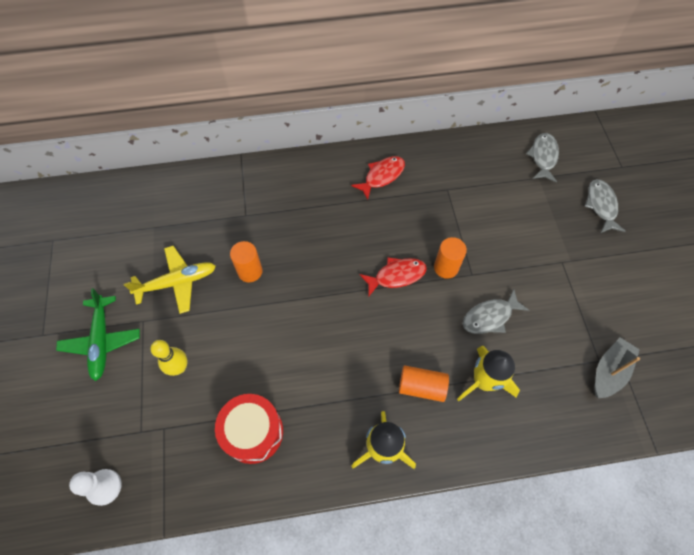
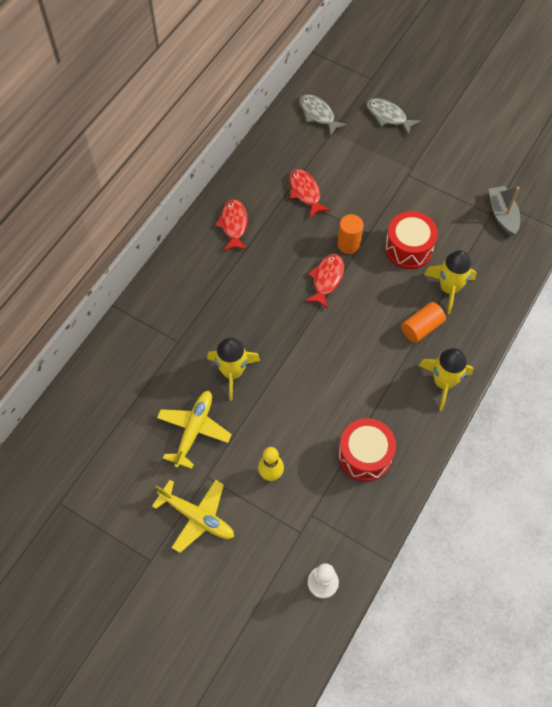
camera: 50 degrees left, 0 degrees up
(102, 340) = (197, 516): green plane -> yellow plane
(250, 271) = (232, 372): orange cylinder -> yellow rocket
(461, 201) = (305, 192): none -> red fish
(490, 317) = (408, 248): grey fish -> red drum

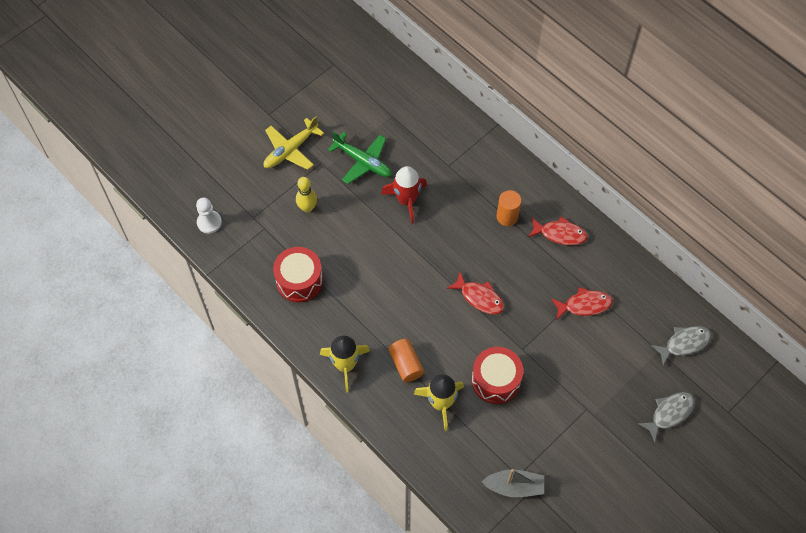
camera: 105 degrees right, 0 degrees up
(194, 430) = (363, 161): yellow plane -> green plane
(232, 372) = (406, 200): yellow rocket -> red rocket
(348, 244) = (513, 327): orange cylinder -> orange cylinder (507, 216)

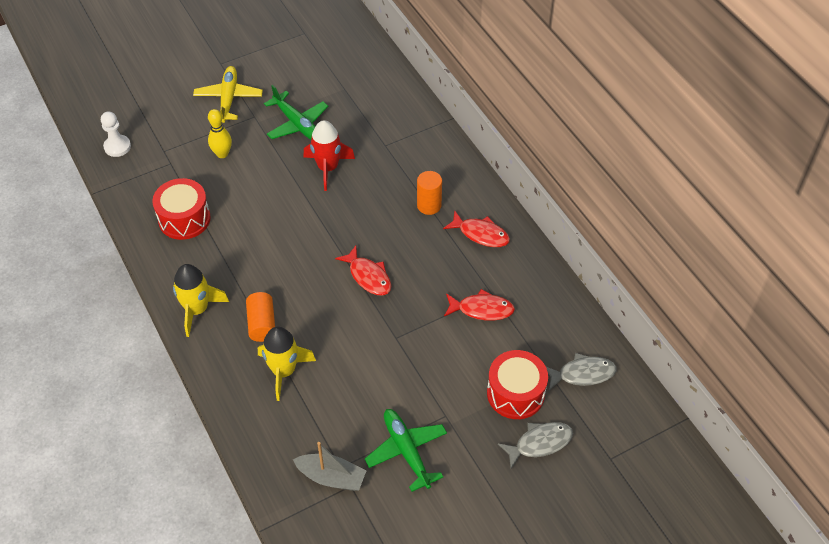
camera: 15 degrees right, 10 degrees down
(291, 150) = (228, 99): yellow plane -> yellow plane turned 120 degrees clockwise
(496, 380) = (353, 362): red drum -> red drum (515, 393)
(567, 448) = (407, 451): none -> green plane

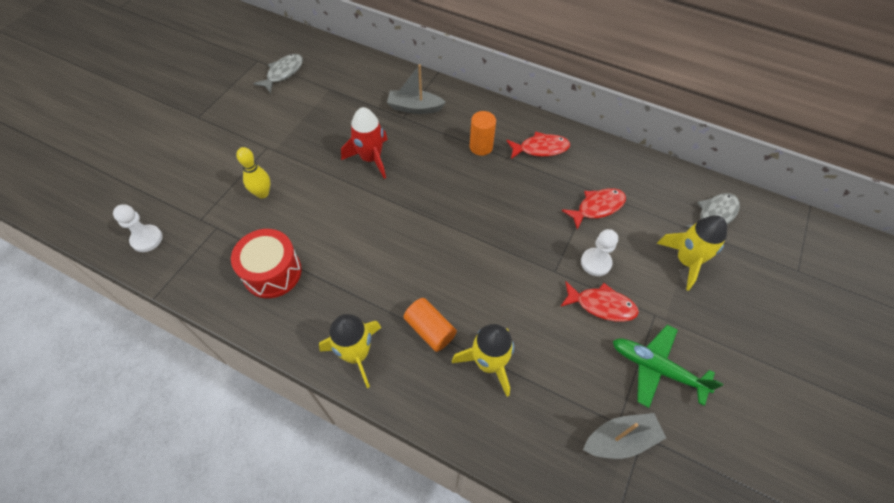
camera: 35 degrees left, 5 degrees up
(228, 99) = (230, 143): yellow plane -> none
(297, 124) = (312, 135): green plane -> none
(368, 276) = (485, 231): red fish -> red fish (601, 305)
(402, 141) = (414, 108): none -> grey boat
(436, 350) = (595, 262): none -> white pawn
(515, 393) = (686, 261): red drum -> yellow rocket
(539, 443) = (742, 291): grey fish -> grey fish (283, 73)

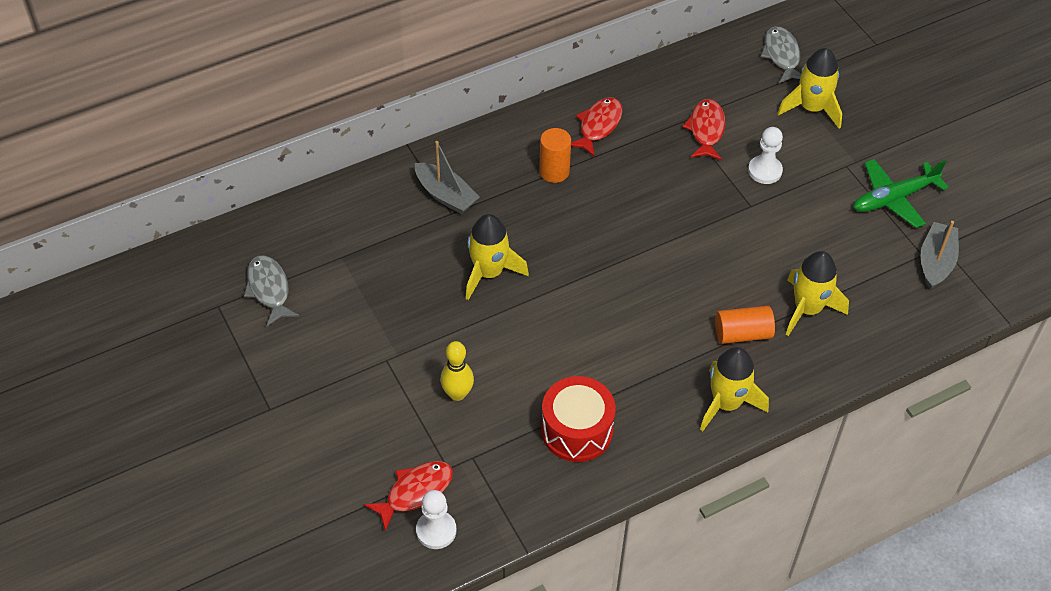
camera: 55 degrees left, 5 degrees down
(371, 158) = (489, 272): red rocket -> yellow rocket
(414, 108) = (446, 195): grey boat -> grey boat turned 90 degrees counterclockwise
(601, 305) = (810, 195): red fish -> red fish (415, 492)

